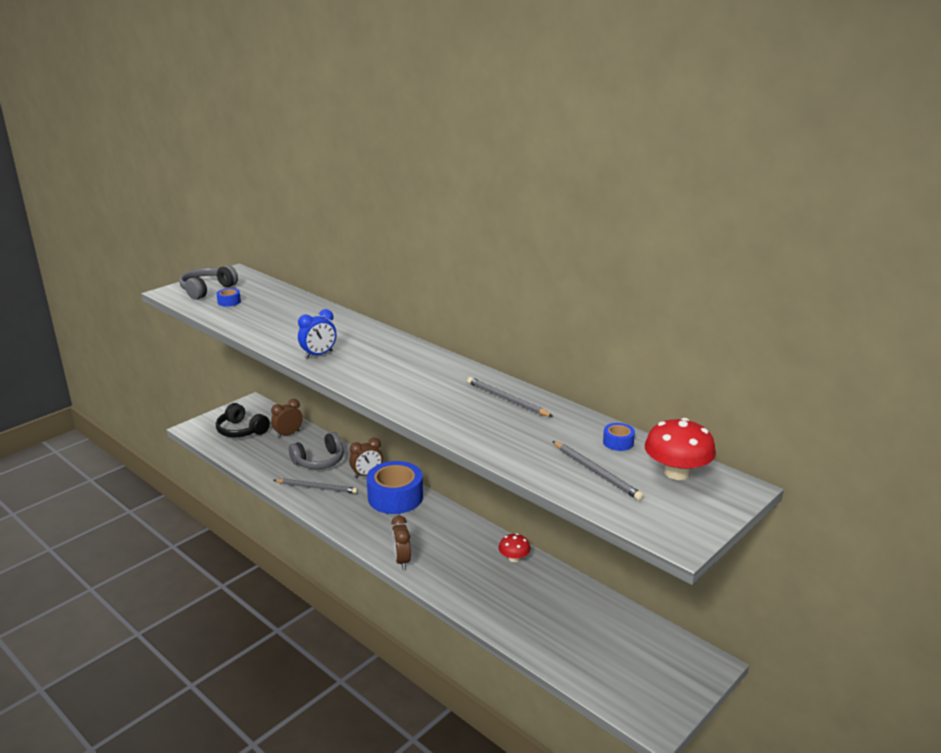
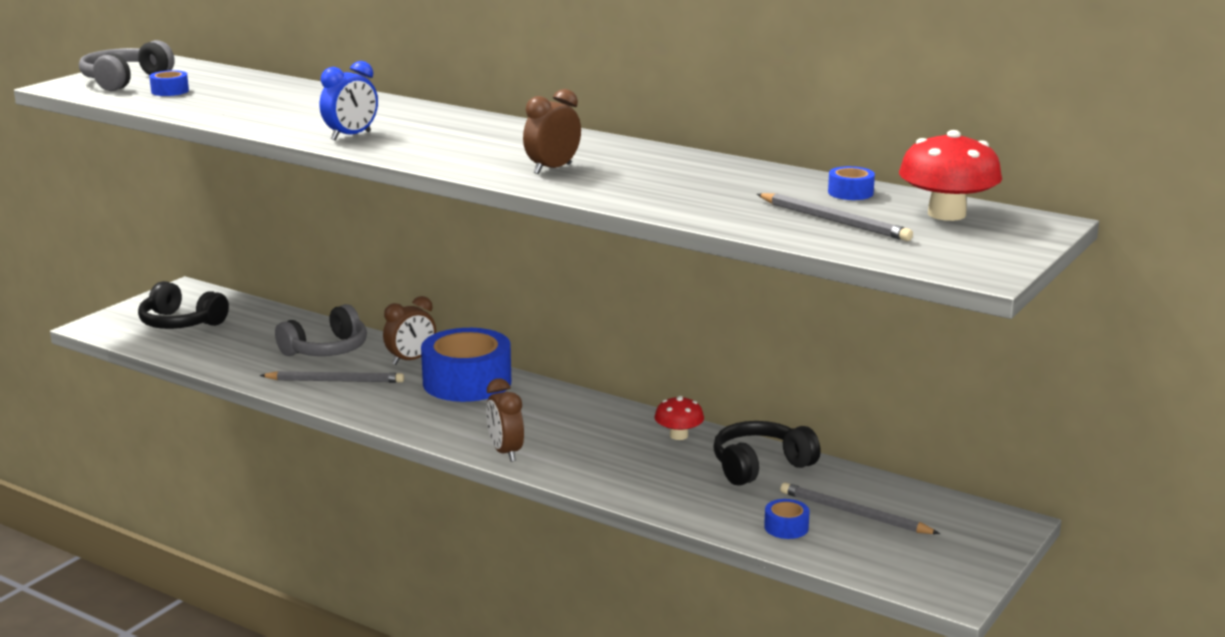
camera: 10 degrees left, 5 degrees down
(288, 434) = (262, 322): brown clock -> brown clock (552, 169)
(507, 400) = (667, 163): grey pencil -> grey pencil (854, 513)
(559, 591) = (760, 466): none -> black headphones
(561, 649) = (786, 527): none -> blue tape

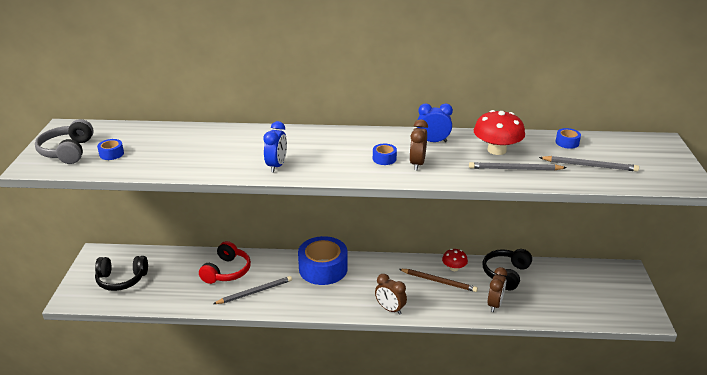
camera: 30 degrees left, 10 degrees up
(326, 350) = (227, 271): grey headphones -> red headphones
(411, 360) = (279, 263): brown clock -> brown clock (495, 304)
(624, 153) = (433, 141): none -> blue clock
(630, 444) = (439, 281): none -> brown pencil
(786, 527) = (553, 307): blue tape -> blue tape (384, 159)
(854, 513) = (569, 288): grey pencil -> grey pencil (515, 169)
(946, 214) = (623, 146): red mushroom -> red mushroom (496, 150)

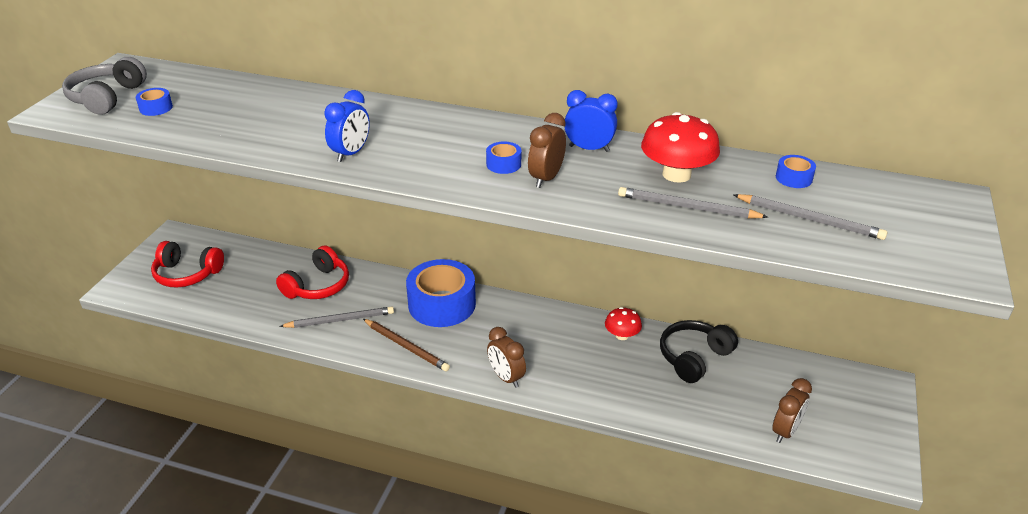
camera: 15 degrees right, 5 degrees up
(121, 280) = (187, 274): black headphones -> red headphones
(439, 281) = (592, 351): brown pencil -> brown pencil (406, 346)
(495, 304) = (657, 399): brown clock -> brown clock (785, 431)

